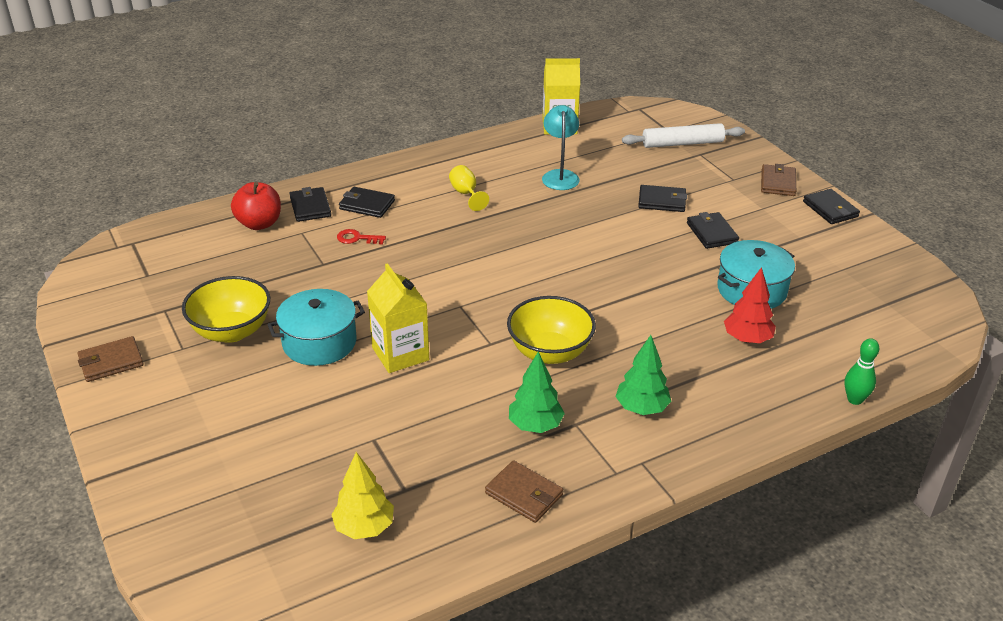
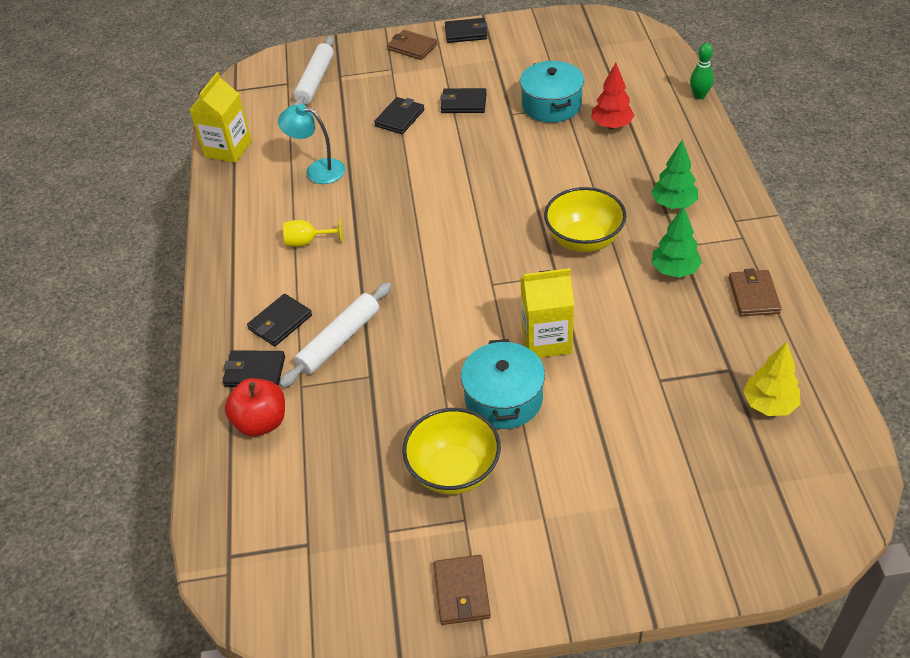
camera: 65 degrees left, 10 degrees up
(357, 238) = (339, 341): red key -> white rolling pin
(524, 494) = (753, 295): brown wallet -> brown wallet turned 60 degrees counterclockwise

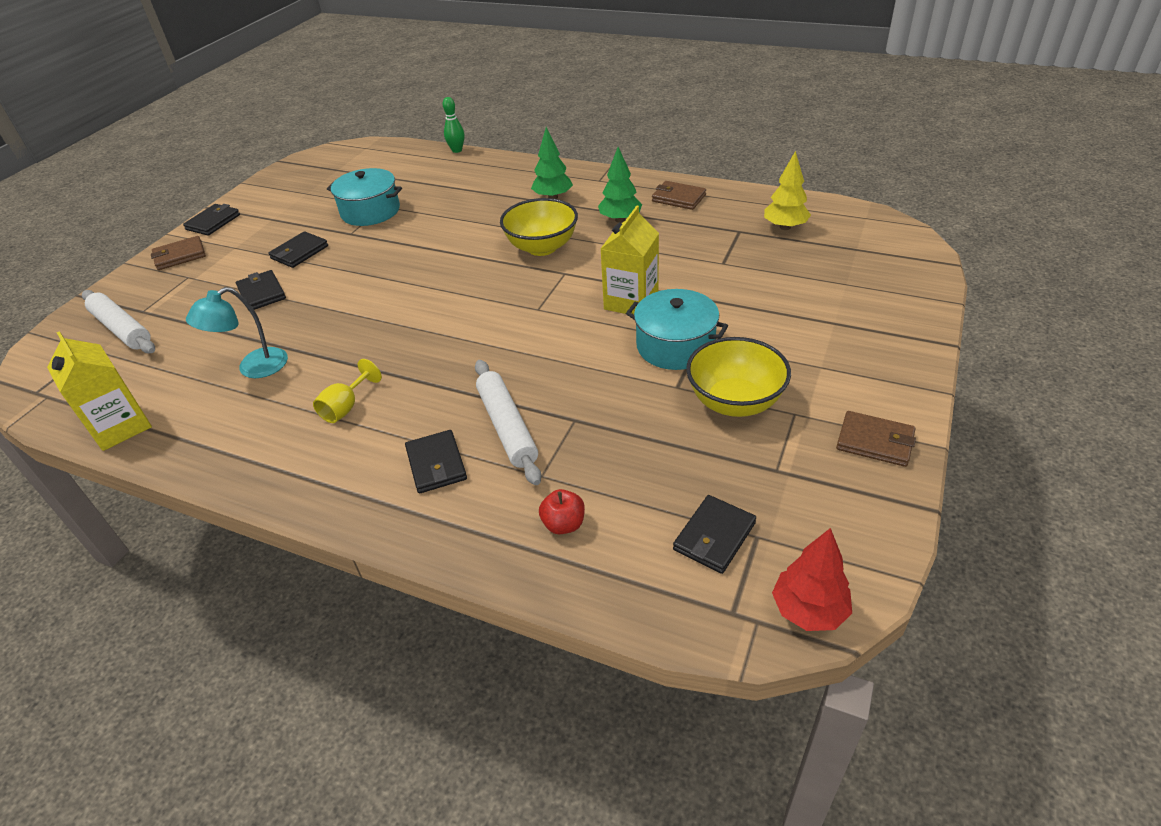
camera: 60 degrees left, 5 degrees down
(254, 371) = (485, 507): black wallet -> black wallet (714, 536)
(261, 422) = (563, 524): red apple -> red apple, size x0.62
(611, 125) = (434, 194): red tree -> red tree (808, 610)

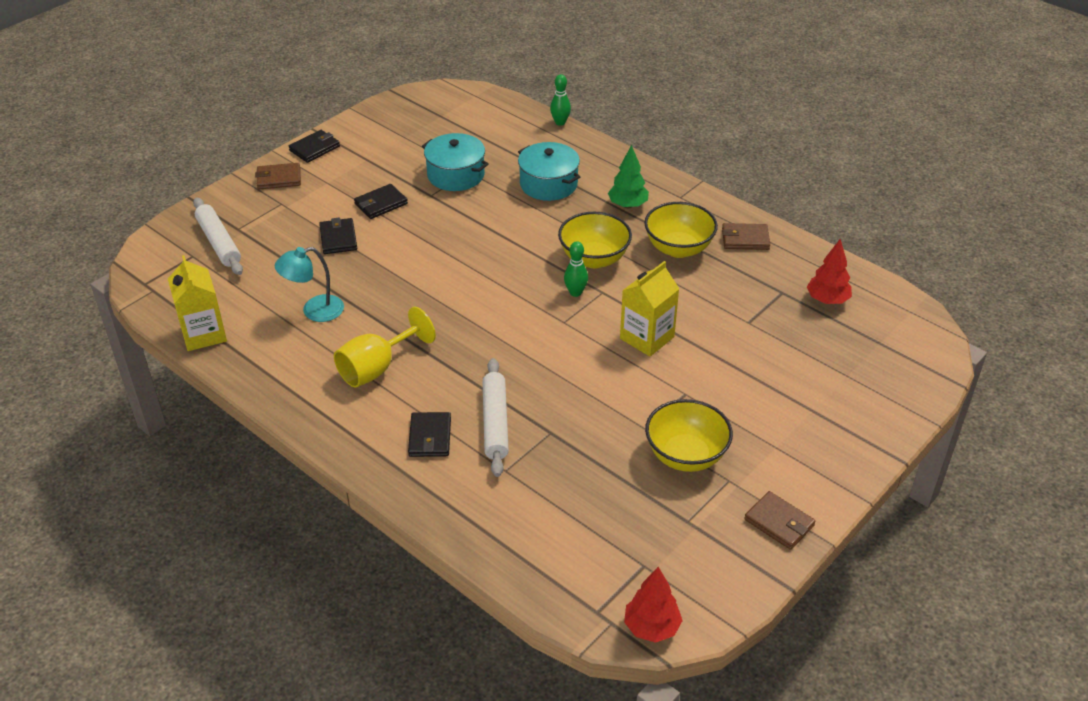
camera: 15 degrees right, 0 degrees up
(346, 407) = (377, 368): yellow goblet -> yellow goblet, size x1.68
(537, 280) = (575, 292): none -> green bowling pin
(563, 524) = (506, 512): red apple -> none
(620, 220) = (678, 248): green tree -> yellow bowl
(675, 346) = (663, 391): turquoise pot -> turquoise pot (548, 184)
(678, 198) = (745, 239): brown wallet -> brown wallet turned 45 degrees counterclockwise
(714, 536) = (612, 556): black wallet -> none
(785, 227) = (827, 300): yellow tree -> red tree

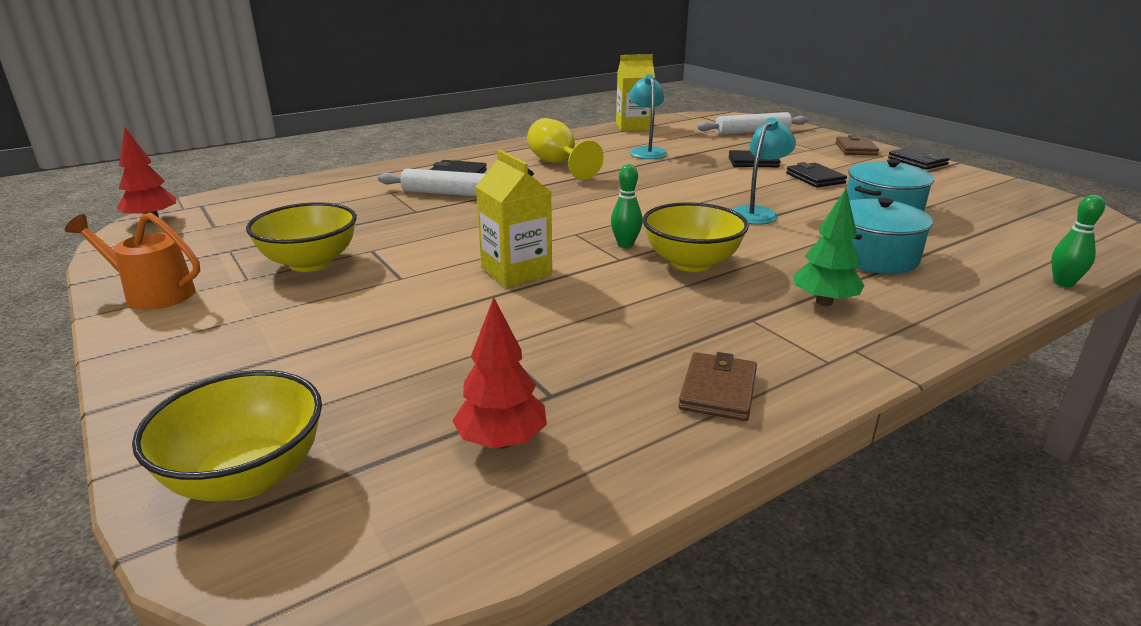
camera: 105 degrees right, 15 degrees down
(482, 233) = (757, 213): none -> turquoise lamp
(678, 248) = (702, 323): yellow bowl -> yellow bowl (247, 476)
(779, 523) = (152, 294): brown wallet -> orange watering can

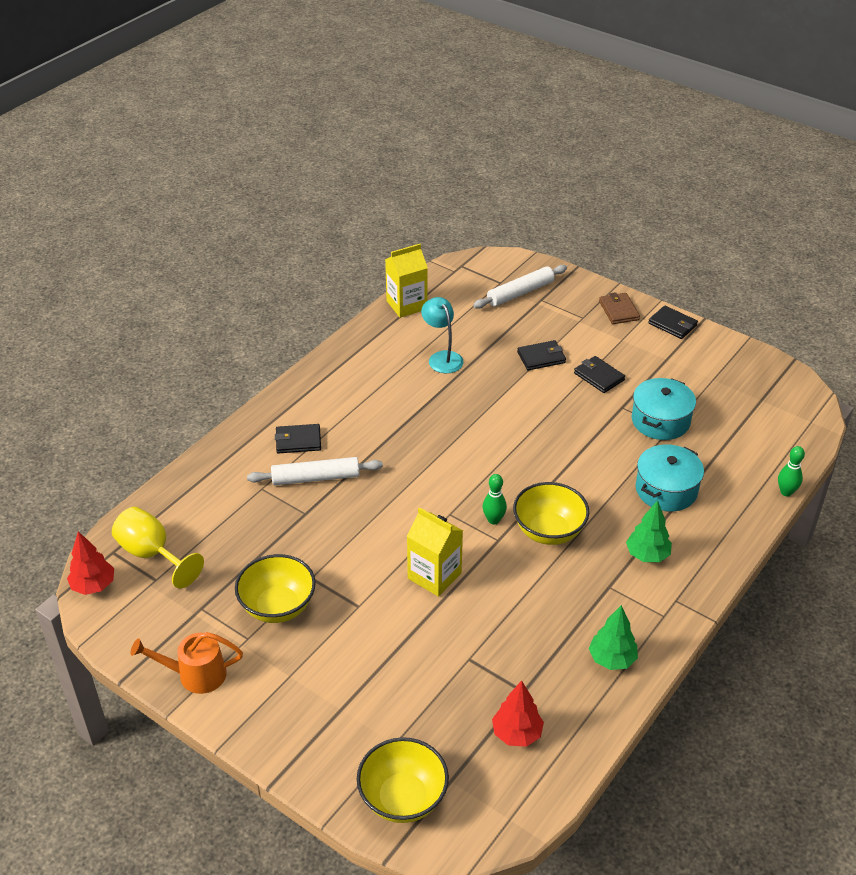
camera: 20 degrees left, 15 degrees up
(558, 164) = (376, 402): yellow goblet -> yellow goblet (152, 554)
(718, 390) = (612, 659): brown wallet -> green tree
(757, 213) = (571, 447): turquoise lamp -> none

